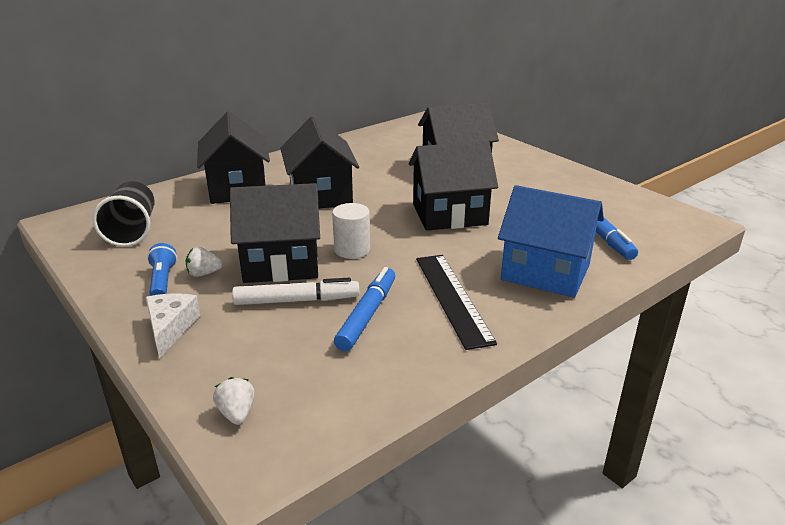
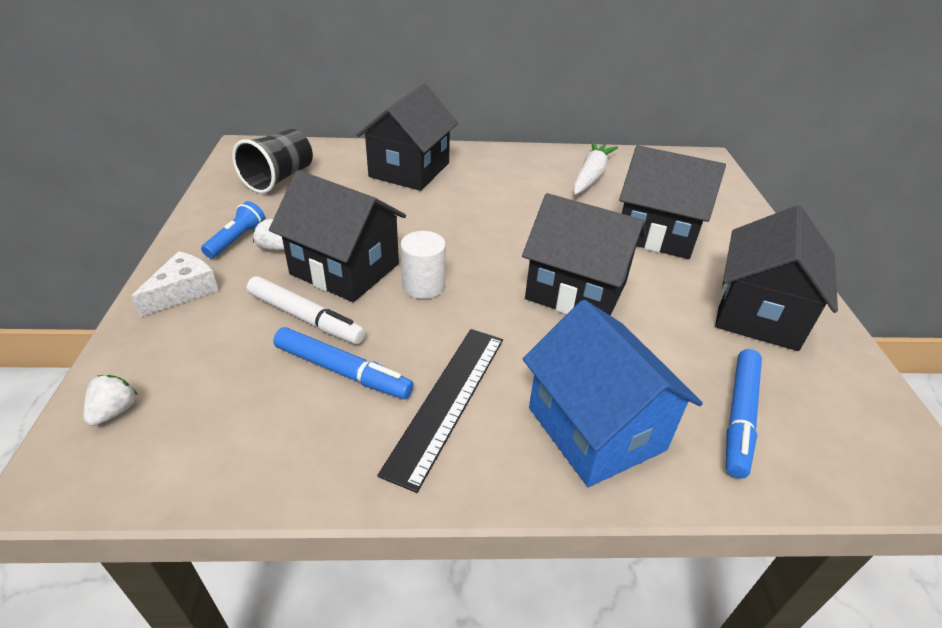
camera: 35 degrees right, 10 degrees up
(320, 195) = (473, 208): black house -> black house (758, 313)
(367, 315) = (342, 371): blue marker -> blue marker turned 60 degrees clockwise
(374, 150) = (591, 176): none -> white carrot

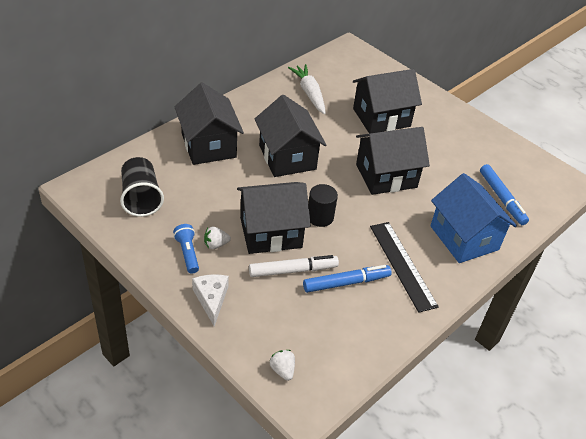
camera: 45 degrees left, 5 degrees up
(423, 286) = (320, 217): white cylinder -> black cylinder
(596, 428) = (464, 238): blue house -> blue house turned 45 degrees clockwise
(758, 313) = (463, 142): black house -> black house (287, 157)

